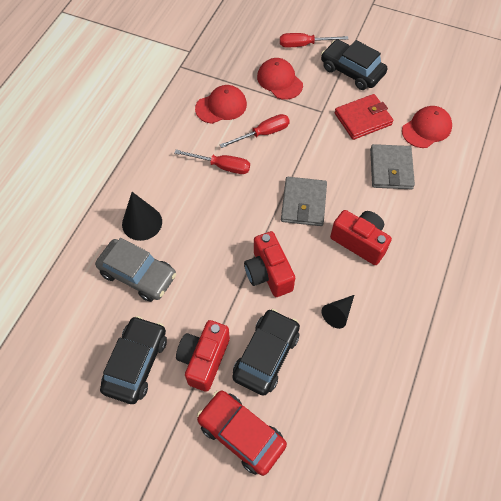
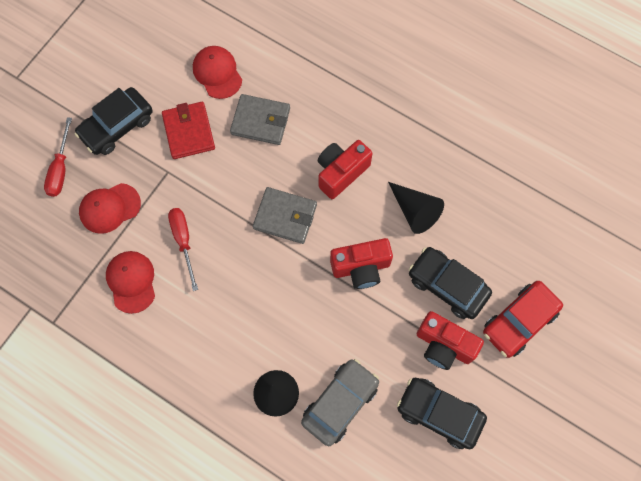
camera: 80 degrees left, 10 degrees up
(221, 166) = (218, 294): red screwdriver -> none
(338, 313) = (414, 211): black cone -> black cone, size x1.55

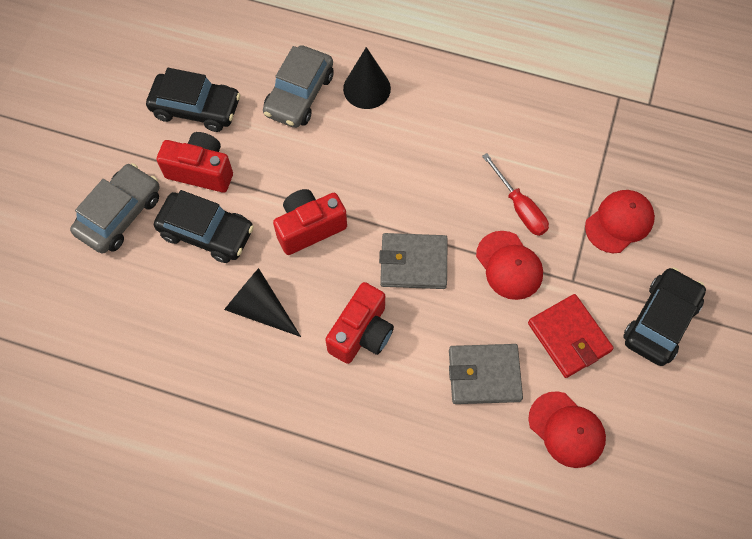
camera: 165 degrees right, 5 degrees down
(60, 169) = (699, 252): red screwdriver -> none
(131, 281) = (557, 153): red cap -> red cap (509, 265)
(519, 321) = (120, 214): red car -> grey car

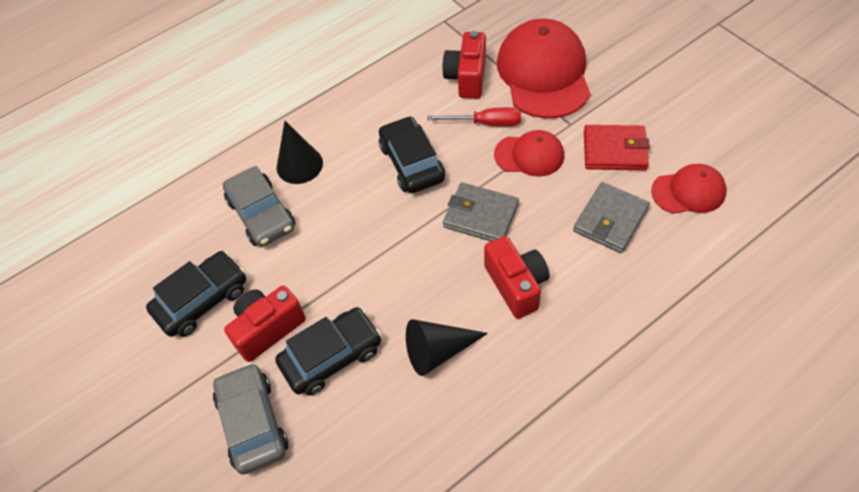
camera: 50 degrees left, 10 degrees down
(309, 228) = (391, 272): red camera -> red camera (467, 77)
(413, 263) = (480, 216): grey wallet -> grey wallet turned 75 degrees clockwise
(619, 222) = (543, 73): red cap -> red cap, size x1.85
(660, 321) = (638, 92): black car -> black car (412, 163)

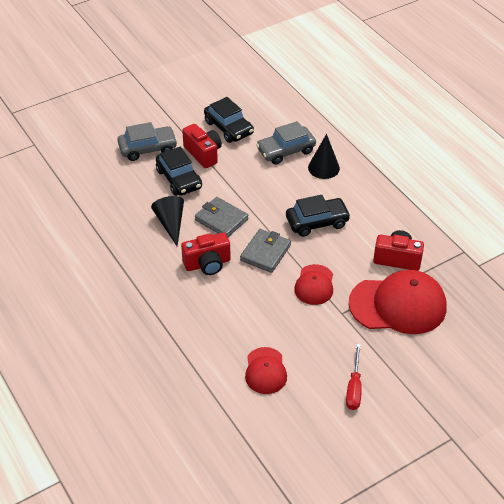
camera: 90 degrees right, 10 degrees down
(486, 123) = (348, 264): red screwdriver -> red screwdriver (354, 388)
(610, 220) = (248, 320): grey wallet -> grey wallet (221, 219)
(614, 150) = (312, 335): red wallet -> none

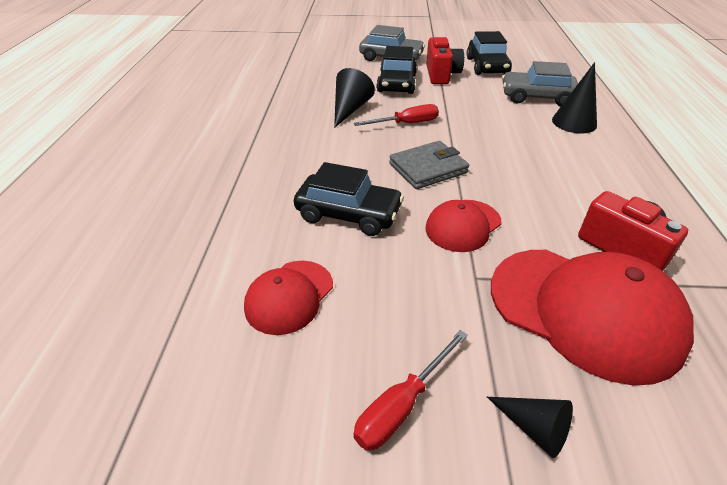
camera: 35 degrees right, 5 degrees down
(207, 264) = (349, 153): red camera -> none
(221, 219) = (406, 124): grey wallet -> red screwdriver
(317, 222) = (524, 164): black car -> black car (348, 214)
(406, 367) = (534, 428): none -> black cone

